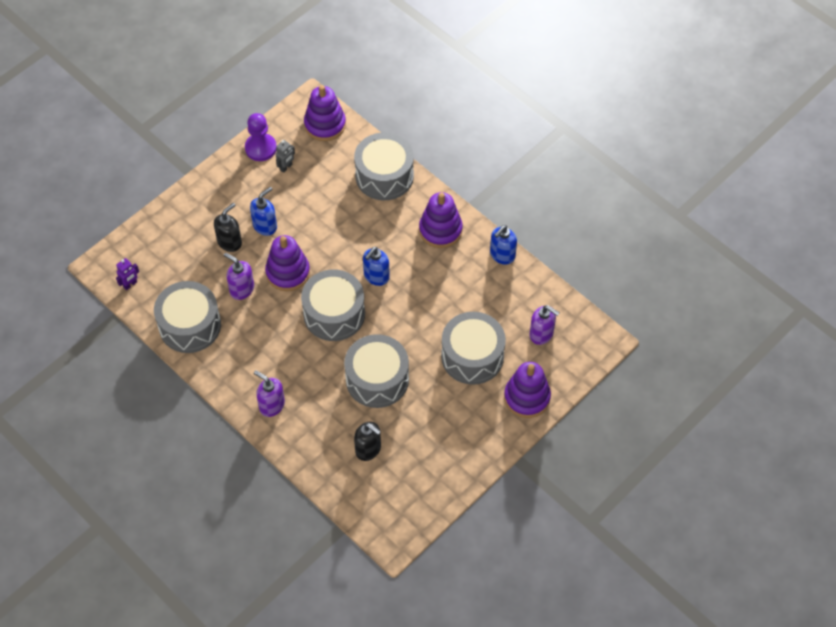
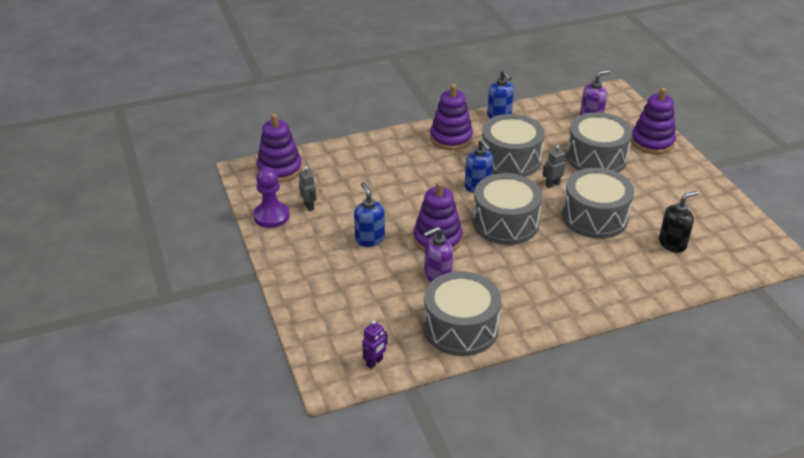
camera: 65 degrees left, 20 degrees down
(130, 284) = (375, 362): purple robot -> purple robot turned 60 degrees clockwise
(229, 242) = (372, 269): black soap dispenser -> none
(271, 405) = (594, 294): purple soap dispenser -> none
(384, 176) = (368, 152): grey drum -> grey drum (510, 159)
(409, 332) = (552, 184): none -> grey robot

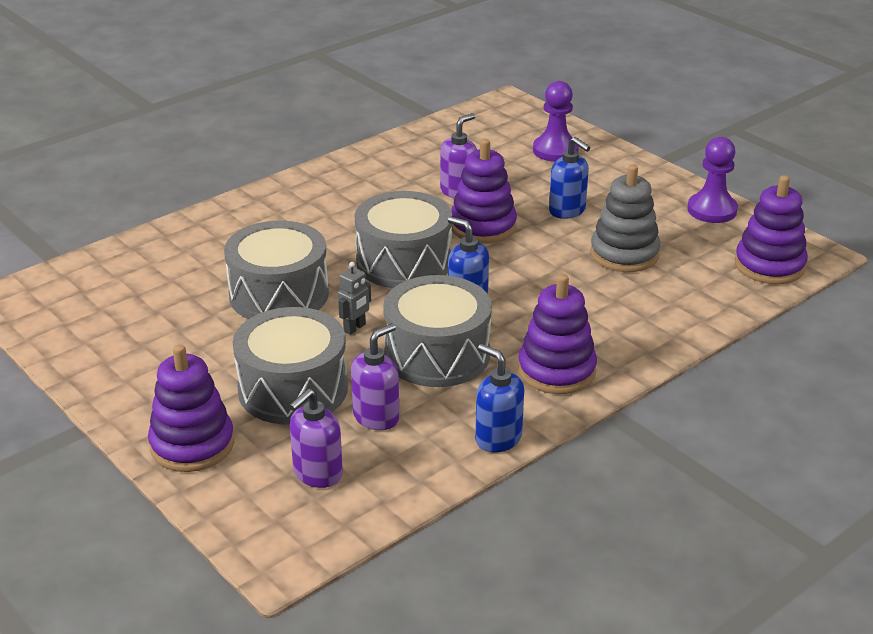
camera: 160 degrees right, 5 degrees down
(309, 206) = (678, 230): grey robot -> none
(334, 302) = (555, 150): none -> purple pawn
(359, 196) = (624, 254): none -> grey stacking toy
(375, 362) = (476, 119): purple robot -> none
(460, 328) = (406, 156): grey drum -> none
(555, 136) = (376, 417): none -> purple soap dispenser
(672, 244) = (164, 282): black soap dispenser -> none

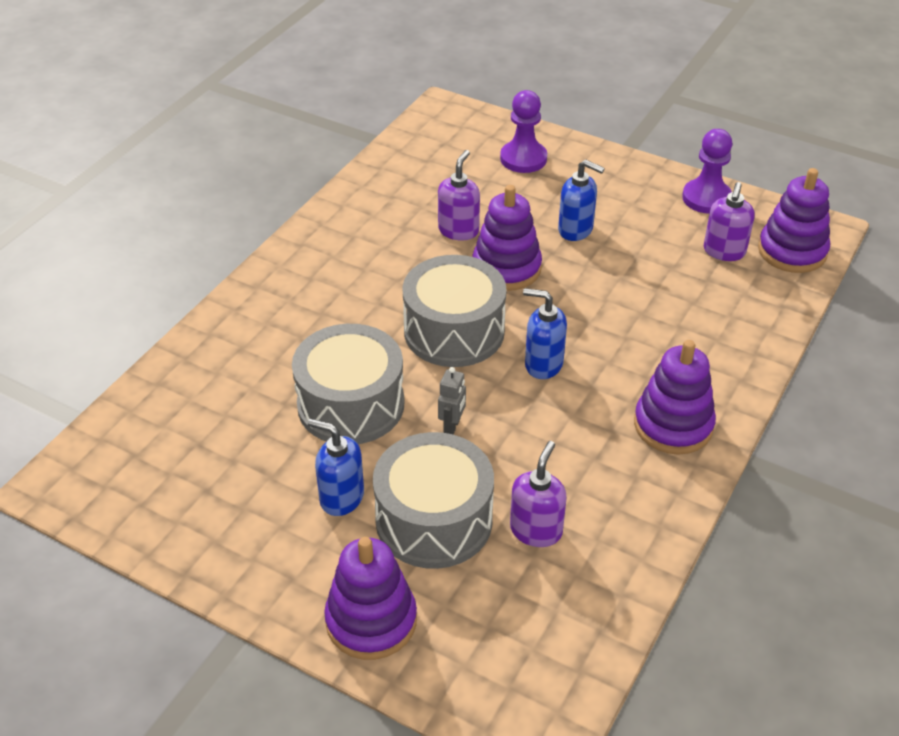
camera: 20 degrees left, 10 degrees up
(317, 474) = (518, 618): purple soap dispenser -> purple soap dispenser (724, 251)
(437, 354) = (551, 436): grey drum -> none
(498, 438) = (665, 522): blue soap dispenser -> blue soap dispenser (341, 497)
(624, 254) = (657, 269): grey stacking toy -> none

